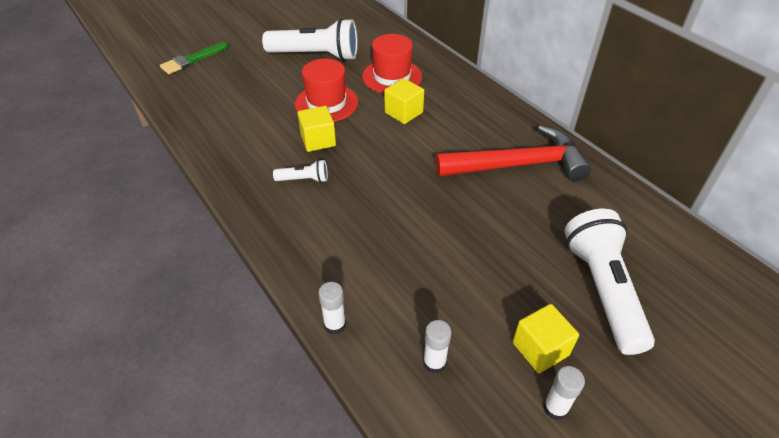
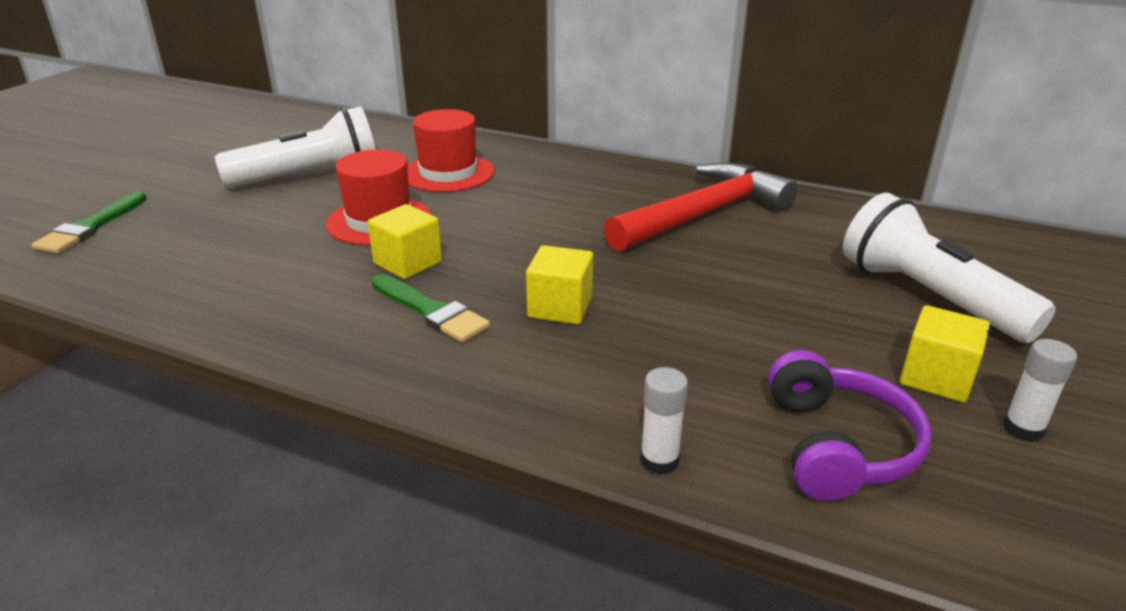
camera: 30 degrees left, 15 degrees down
(304, 179) = (431, 311): white flashlight -> green brush
(403, 112) = (503, 203): yellow cube -> yellow cube (560, 307)
(434, 363) = (838, 446): white glue stick -> purple headphones

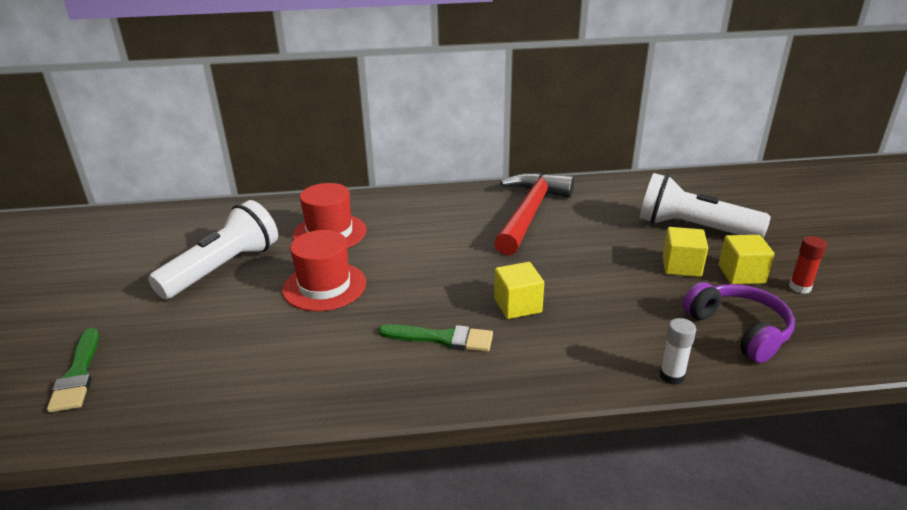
camera: 30 degrees left, 0 degrees up
(408, 263) = (384, 310): yellow cube -> yellow cube (681, 266)
(1023, 429) = (800, 287): white glue stick -> red glue stick

